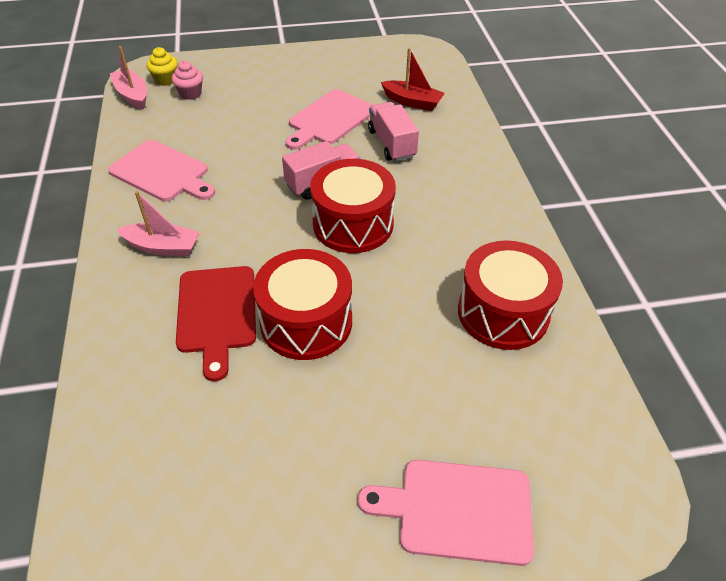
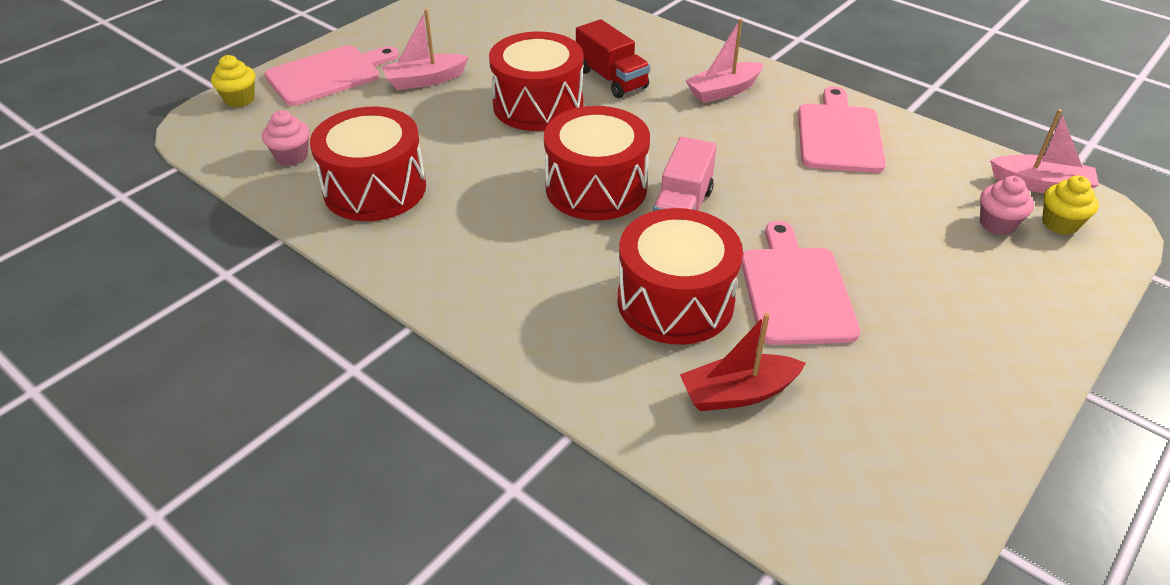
camera: 140 degrees right, 5 degrees down
(162, 172) = (839, 135): pink cutting board -> pink cutting board turned 105 degrees clockwise
(217, 313) = (611, 79): red cutting board -> red truck
(367, 425) = (425, 80): none -> pink boat
(391, 144) = (675, 301): pink truck -> red drum
(554, 393) = (292, 156): none -> pink cupcake
(577, 529) = (239, 99): none -> yellow cupcake

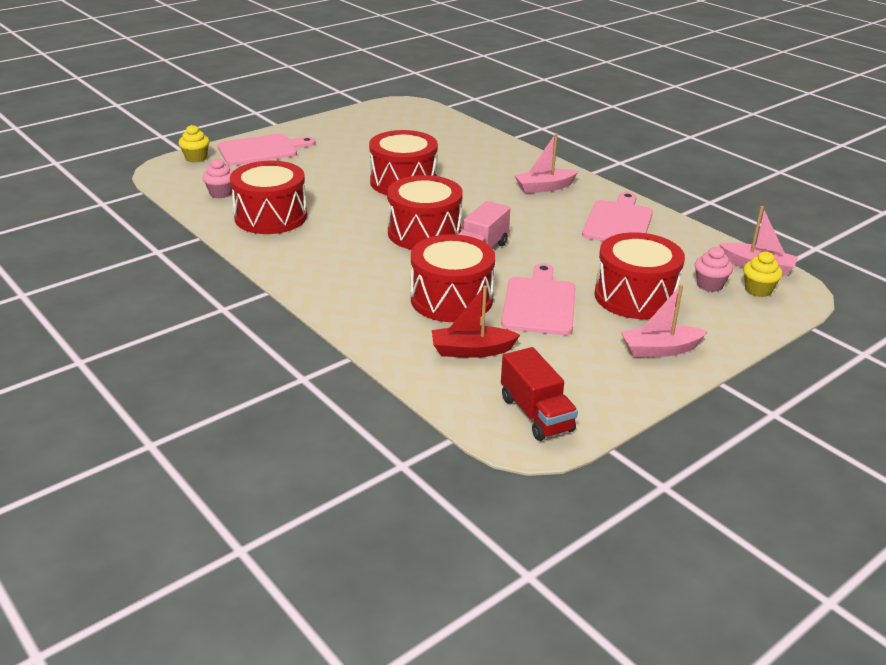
camera: 10 degrees right, 10 degrees down
(425, 80) = (328, 160): pink boat -> pink boat (660, 349)
(611, 79) = (464, 172): red truck -> red truck (536, 414)
(913, 258) = (635, 296): none -> red drum

